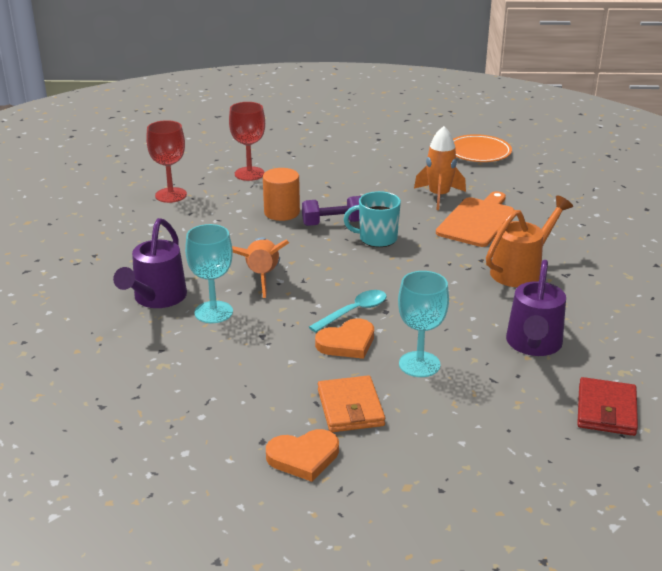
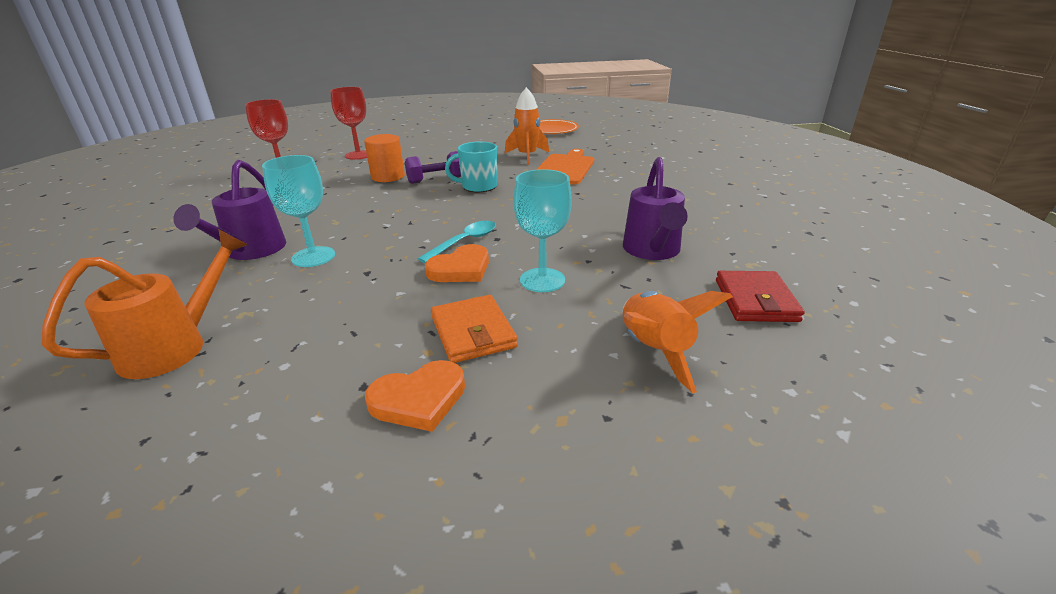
camera: 10 degrees left, 0 degrees up
(262, 276) = (368, 223): orange rocket -> orange rocket (654, 351)
(521, 270) = (616, 197): orange watering can -> orange watering can (175, 346)

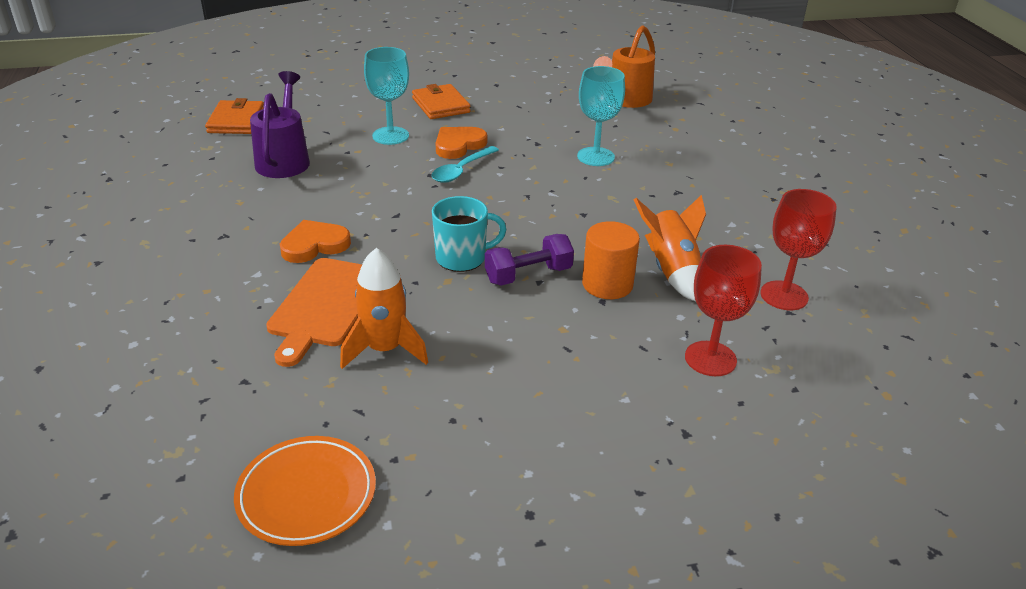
camera: 175 degrees right, 5 degrees up
(251, 251) = (660, 162): purple watering can -> none
(419, 399) = (464, 80): orange heart -> orange heart (314, 245)
(654, 351) = (329, 96): orange rocket -> orange rocket (671, 270)
(755, 300) = (236, 121): red wallet -> orange wallet

